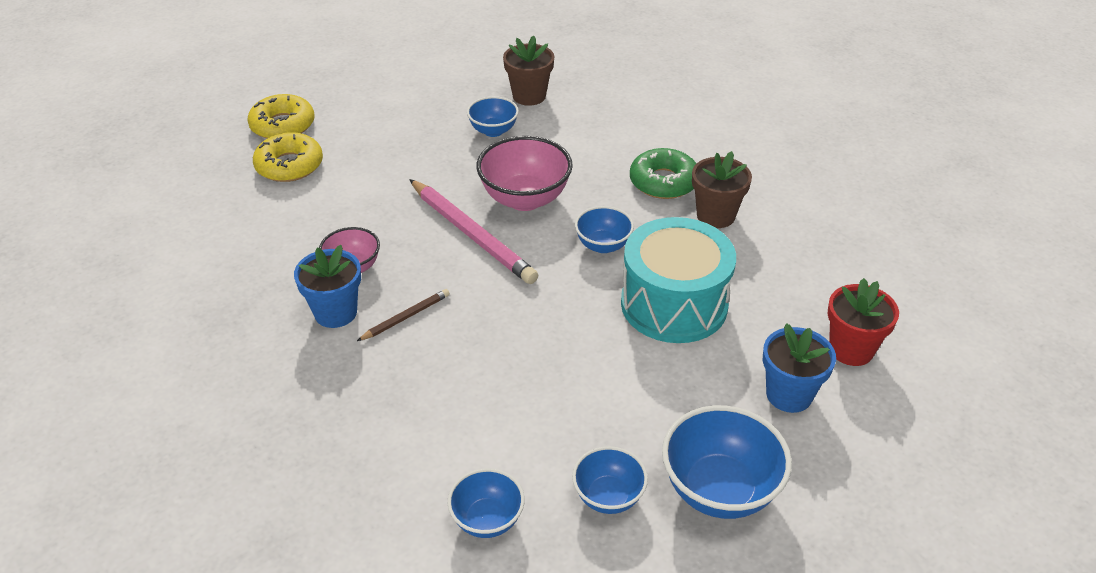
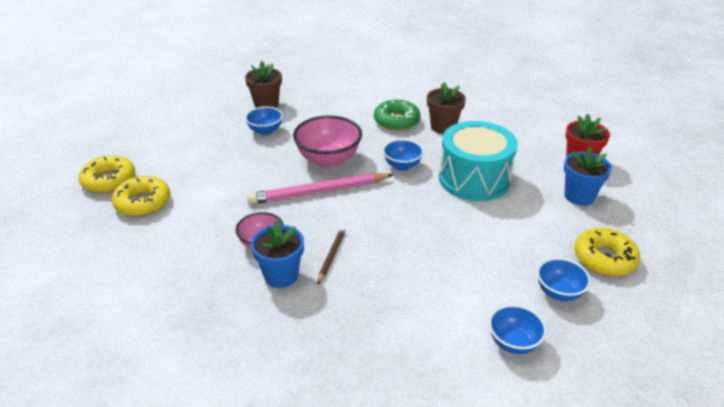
camera: 35 degrees left, 5 degrees down
(472, 234) = (319, 192): pink pencil -> pink pencil turned 150 degrees clockwise
(719, 490) = (604, 258): blue bowl -> yellow donut

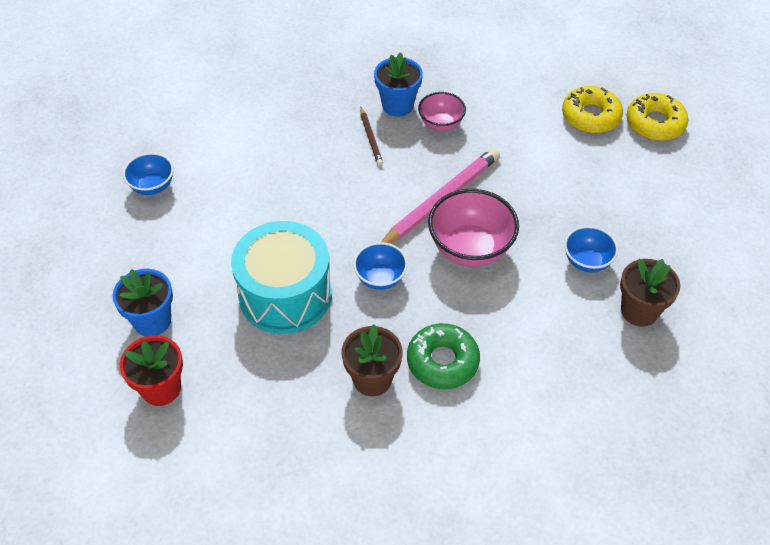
camera: 150 degrees right, 15 degrees up
(513, 343) = (180, 129): blue bowl -> none
(604, 258) = (114, 242): yellow donut -> none

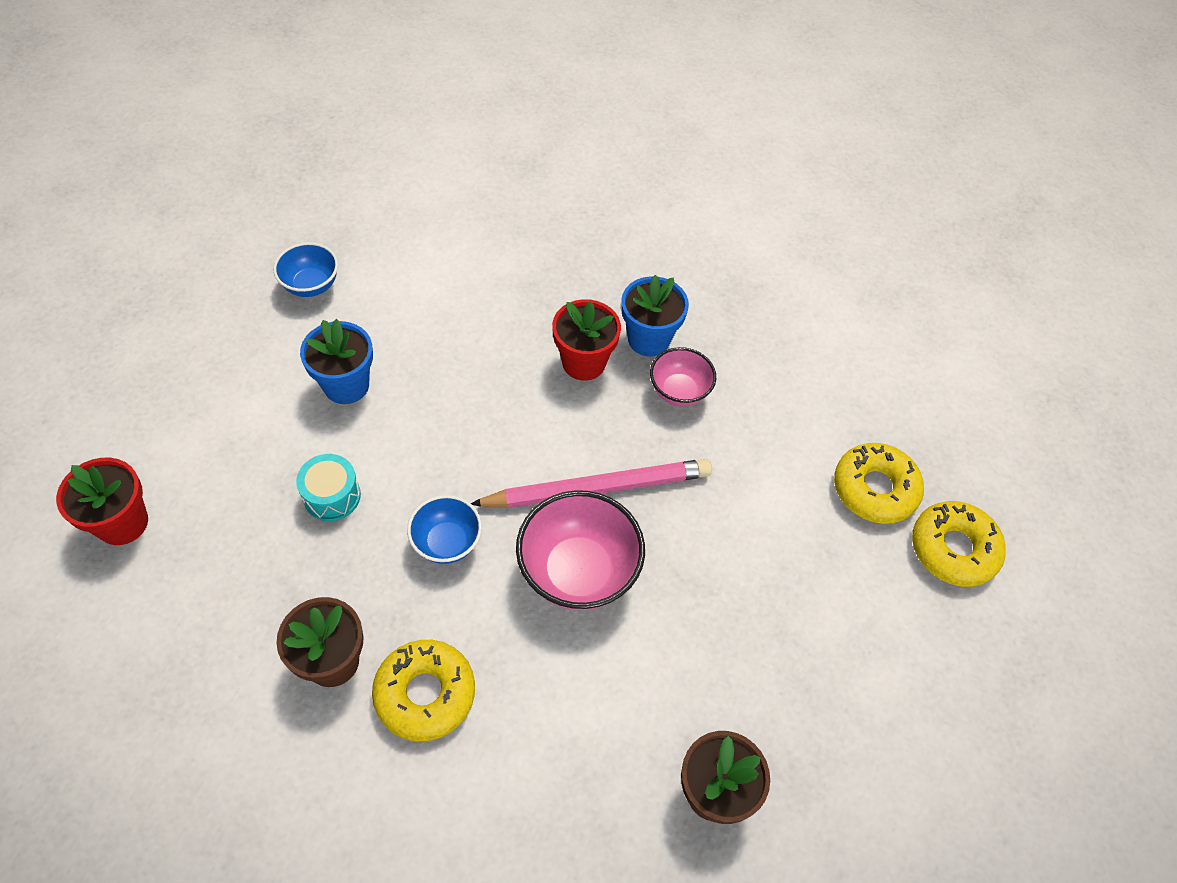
camera: 30 degrees right, 5 degrees up
(152, 321) = (180, 440): blue flower pot -> blue flower pot (346, 385)
(285, 294) = (332, 496): turquoise drum -> turquoise drum, size x0.46
(371, 138) = (584, 362): brown pencil -> red flower pot
(442, 361) = (425, 693): green donut -> yellow donut
(586, 261) = (704, 680): blue bowl -> none

